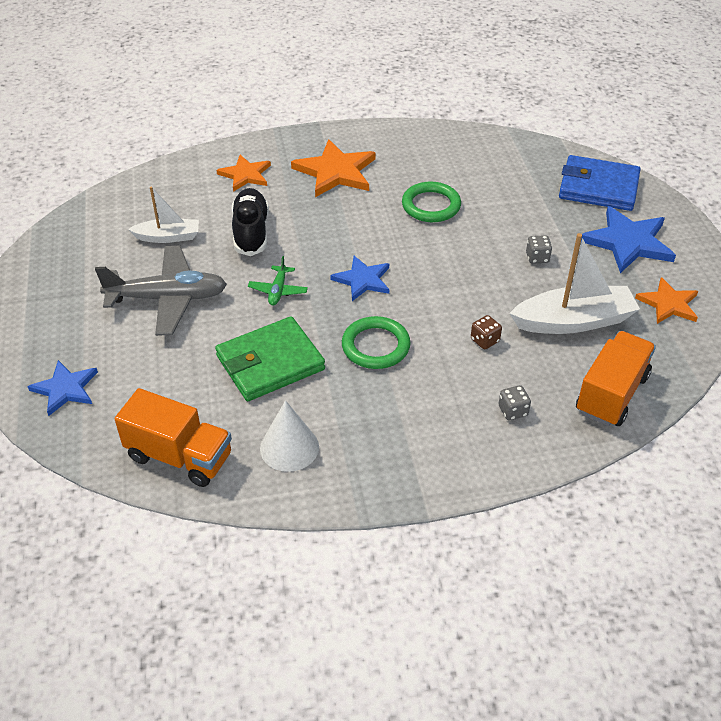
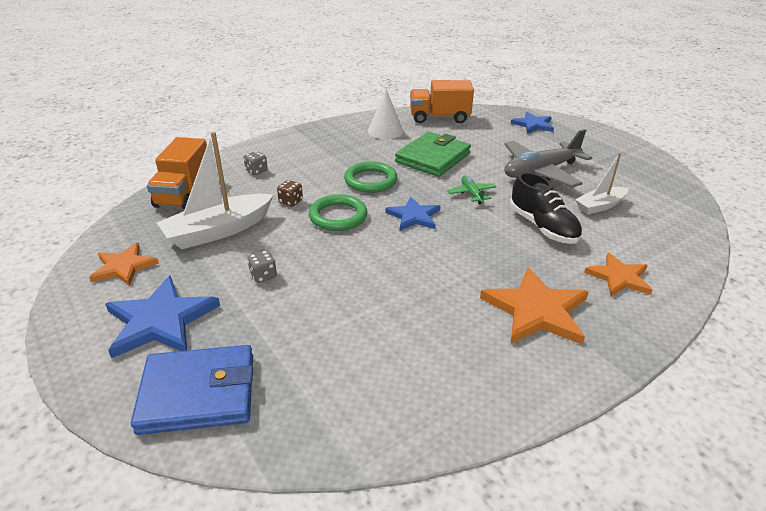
camera: 155 degrees right, 10 degrees down
(431, 205) = (401, 300): green ring -> green ring (338, 216)

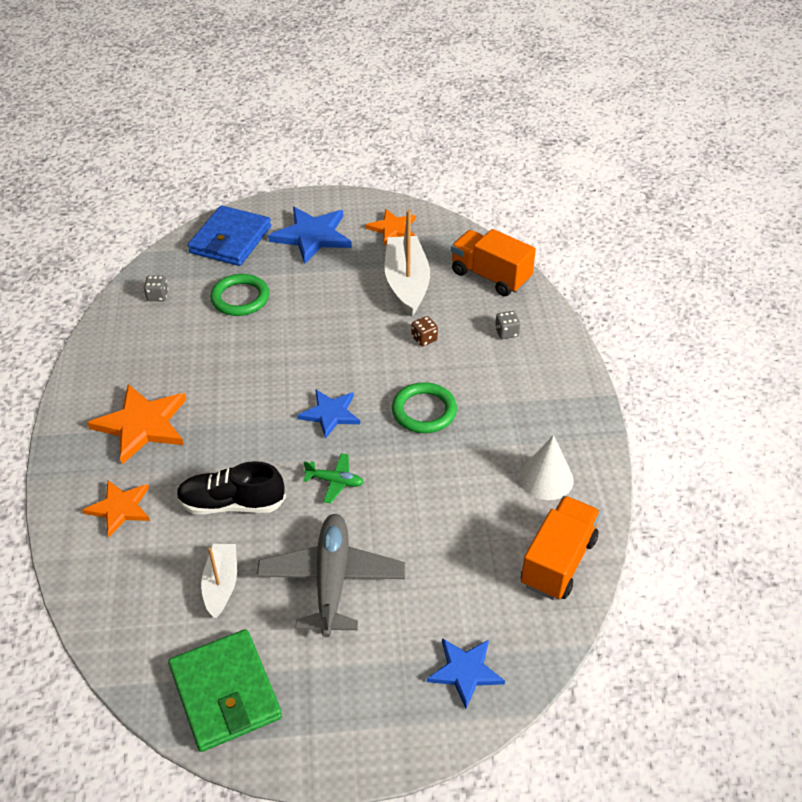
camera: 120 degrees right, 10 degrees up
(263, 275) = (321, 292): grey dice -> grey dice (157, 296)
(338, 216) = (372, 361): green ring -> green ring (240, 298)
(433, 158) = (439, 490): green wallet -> green wallet (225, 693)

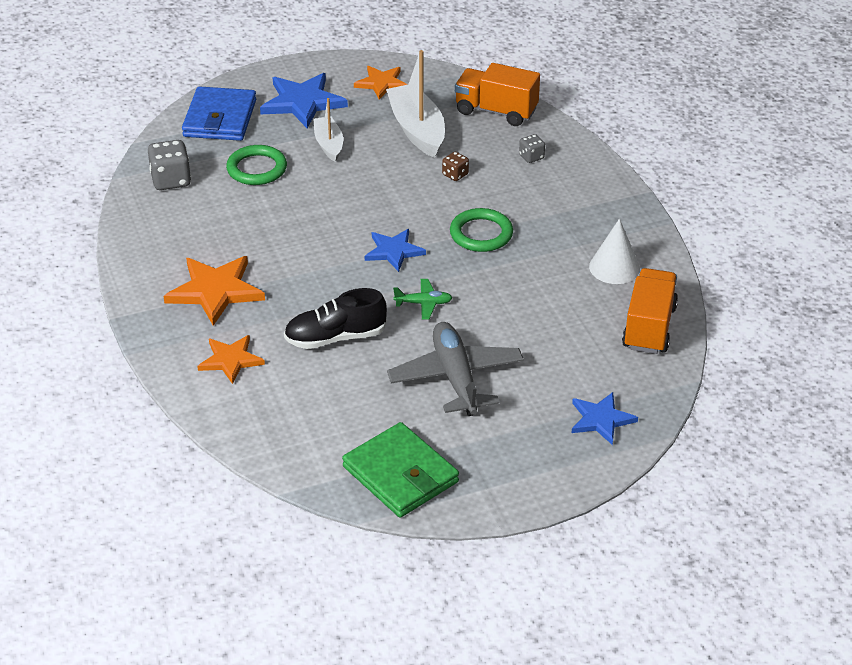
camera: 15 degrees left, 5 degrees down
(157, 296) = (171, 180): grey dice -> grey dice, size x1.79
(221, 584) = (357, 399): white boat -> white boat (329, 144)

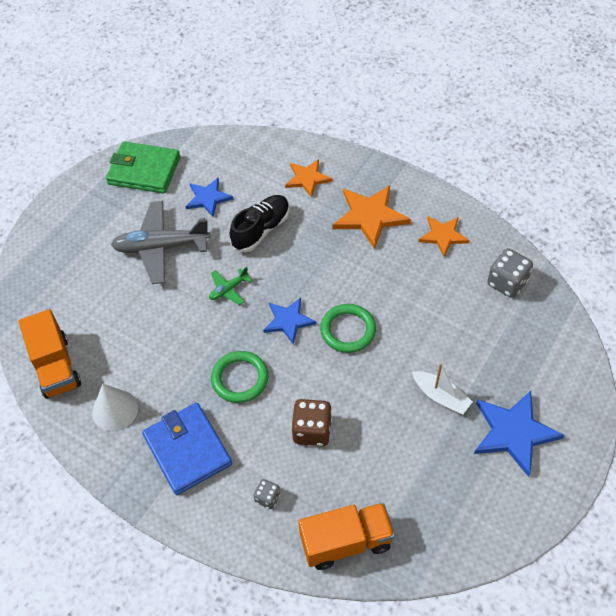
camera: 145 degrees right, 15 degrees up
(220, 118) = (552, 367): blue wallet -> blue wallet (187, 450)
(257, 169) = (463, 334): green ring -> green ring (348, 330)
(381, 83) = (478, 508): orange star -> orange star (443, 236)
(417, 130) = (390, 465): white boat -> none
(455, 175) = (312, 430): brown dice -> brown dice, size x1.79
(456, 378) = (161, 247): grey plane -> grey plane turned 135 degrees clockwise
(601, 419) = (47, 272): blue star -> blue star (208, 198)

